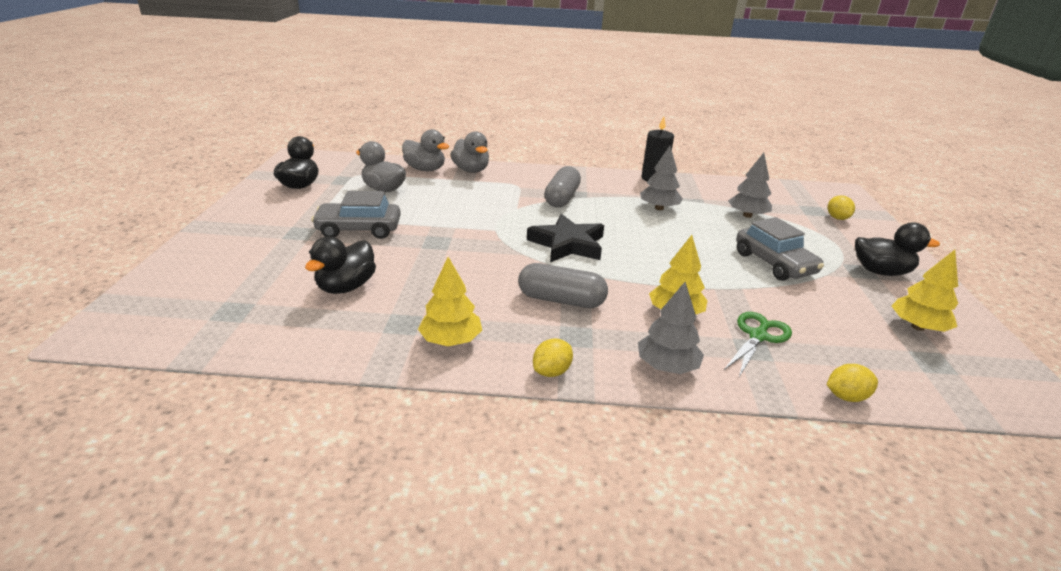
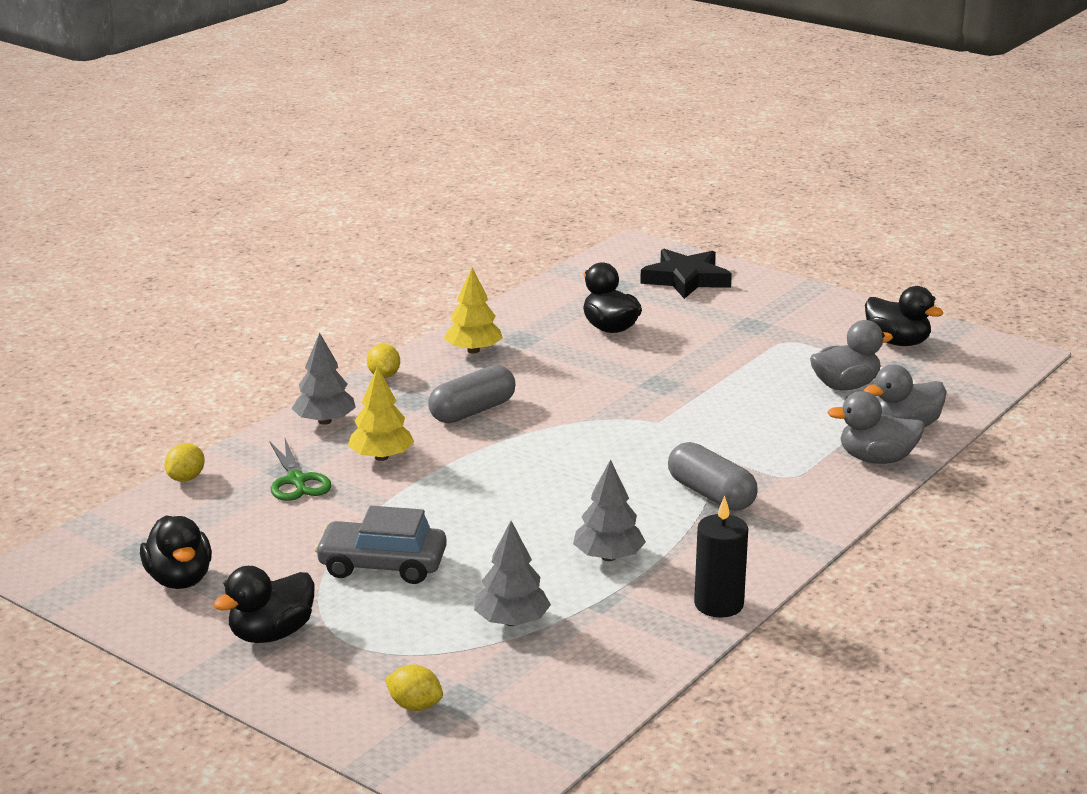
camera: 125 degrees right, 5 degrees down
(359, 229) = (732, 352): grey car -> none
(567, 244) = (576, 452): black star -> black star (686, 279)
(917, 327) = (179, 579): yellow tree -> black duck

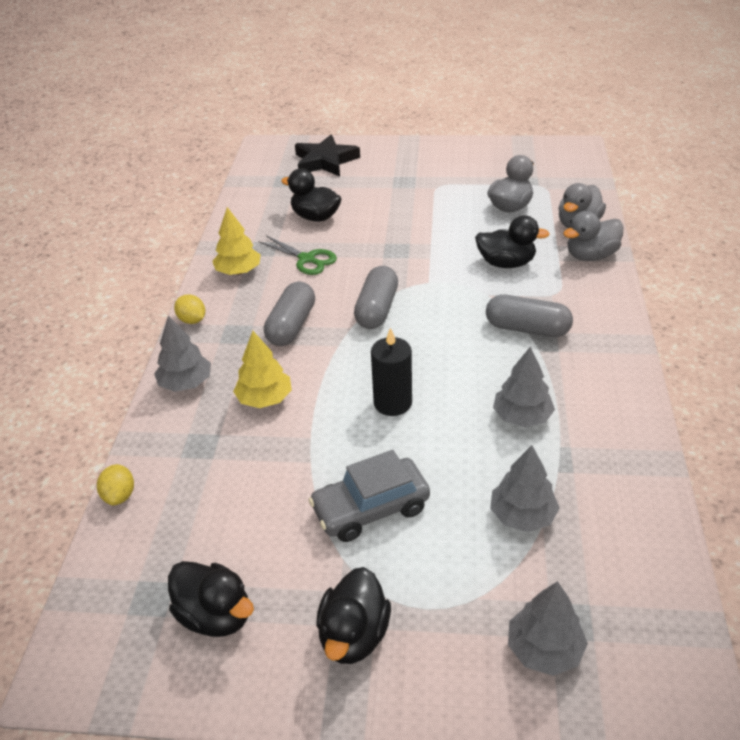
camera: 30 degrees left, 15 degrees up
(296, 481) = (218, 454): green scissors -> green scissors (307, 259)
(415, 706) = (544, 649): yellow lemon -> grey tree
(574, 426) = (377, 309): none -> grey capsule
(719, 604) = (636, 424): black candle -> black candle (392, 403)
(897, 342) = (503, 163): black duck -> black duck (506, 263)

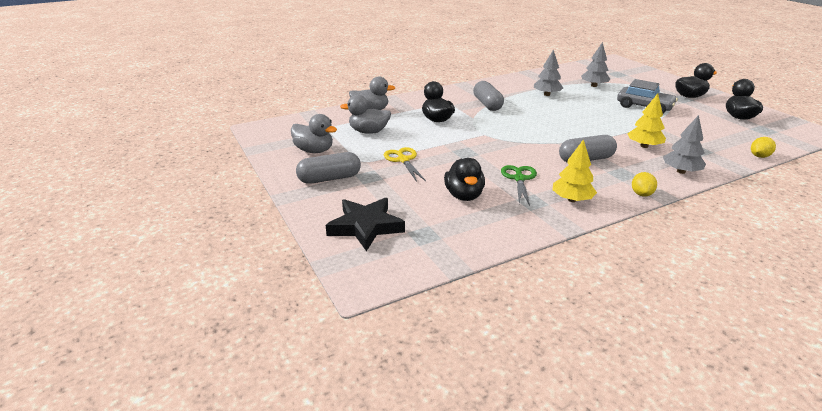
camera: 125 degrees left, 10 degrees down
(377, 309) = (531, 140): grey capsule -> grey capsule (329, 178)
(392, 403) = (587, 118): black candle -> none
(418, 208) = (403, 160): none -> yellow scissors
(544, 649) = (633, 75): grey tree -> none
(591, 256) = (401, 103): grey duck -> grey duck (314, 151)

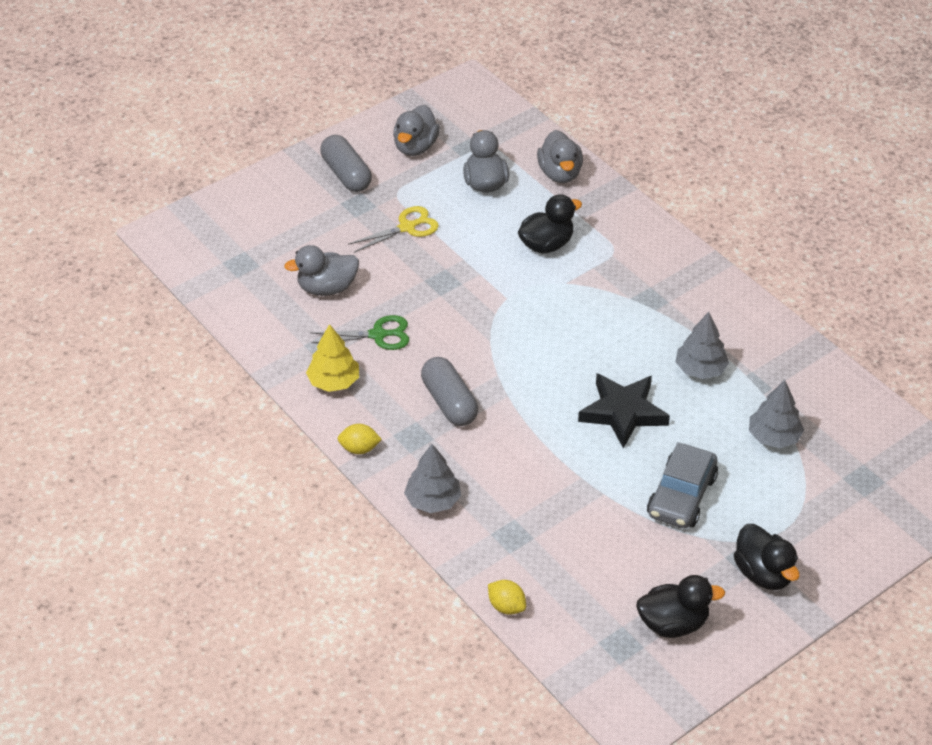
camera: 80 degrees right, 15 degrees up
(365, 227) = (250, 220): black star -> black star (623, 412)
(464, 195) = (327, 288): black duck -> grey duck
(487, 104) = (627, 296): grey capsule -> none
(644, 146) = (510, 472): yellow tree -> none

